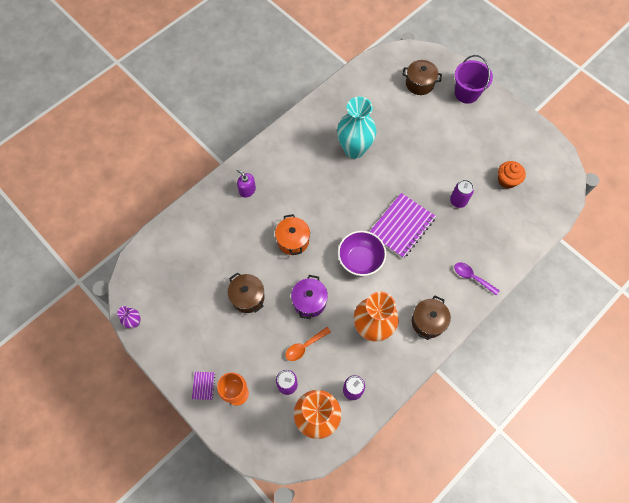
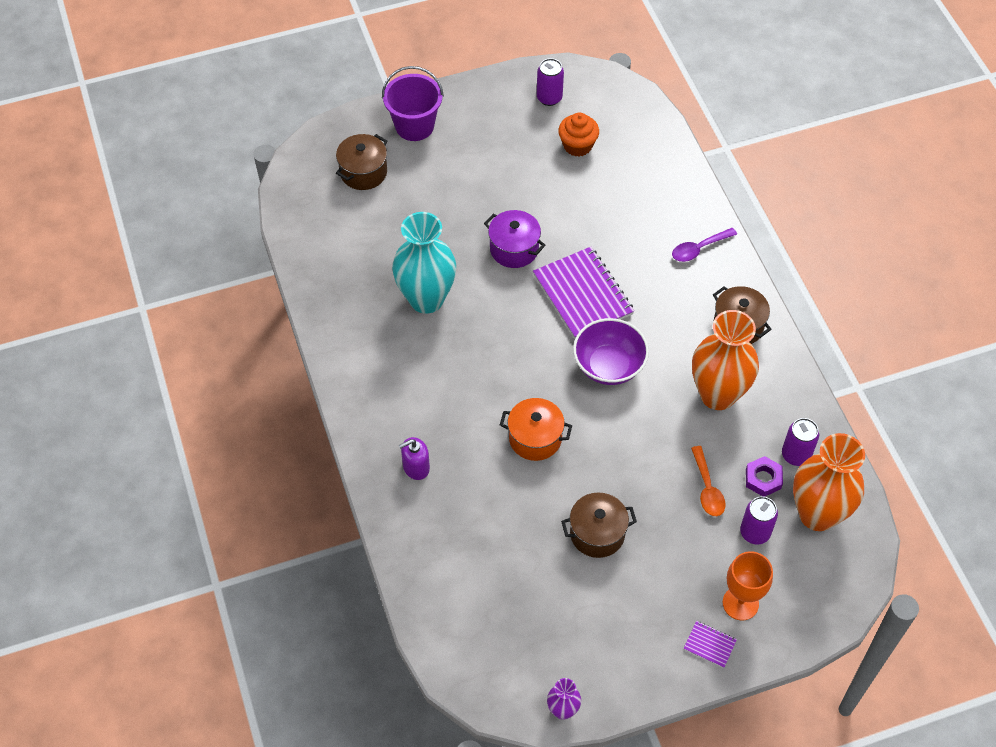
camera: 65 degrees left, 10 degrees down
(309, 301) = (642, 455): purple pot -> purple pot (514, 249)
(326, 376) = (763, 479): none -> purple nut
(458, 201) = (579, 213): purple can -> purple can (549, 98)

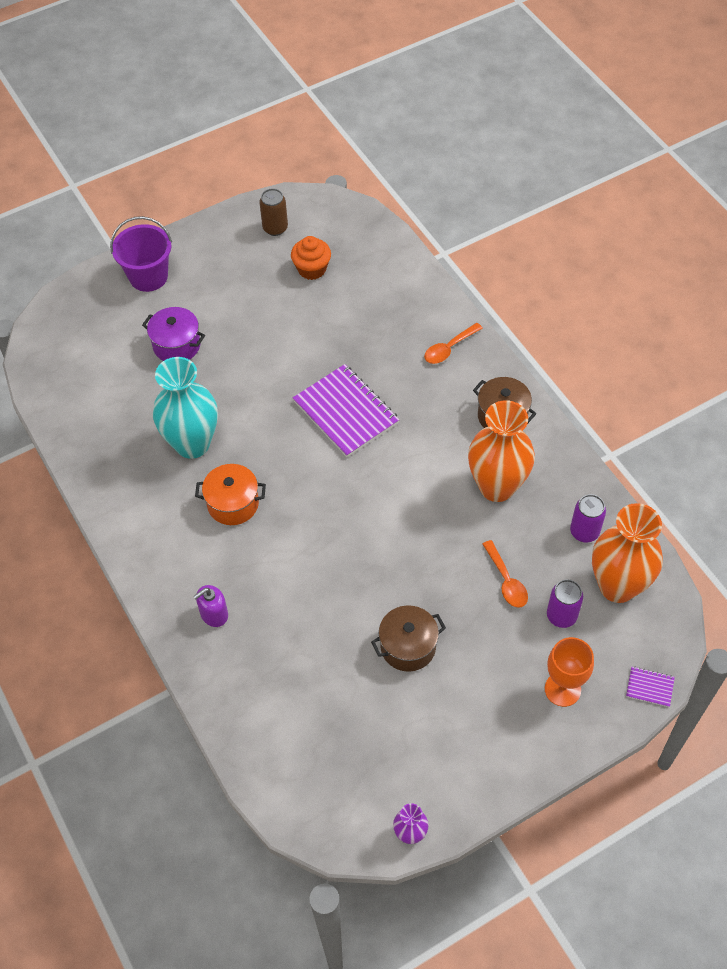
camera: 10 degrees left, 0 degrees up
(363, 172) = (106, 330): brown pot -> none
(514, 249) = (270, 379): purple pot -> purple pot (176, 345)
(535, 438) = (327, 563): orange pot -> orange pot (233, 504)
(549, 98) = (275, 228): purple can -> brown can
(609, 366) = (385, 477): purple bowl -> none
(699, 249) = (449, 348): purple spoon -> orange spoon
(709, 645) = (541, 737): purple notebook -> purple notebook (649, 687)
(763, 479) = (558, 561): purple nut -> none

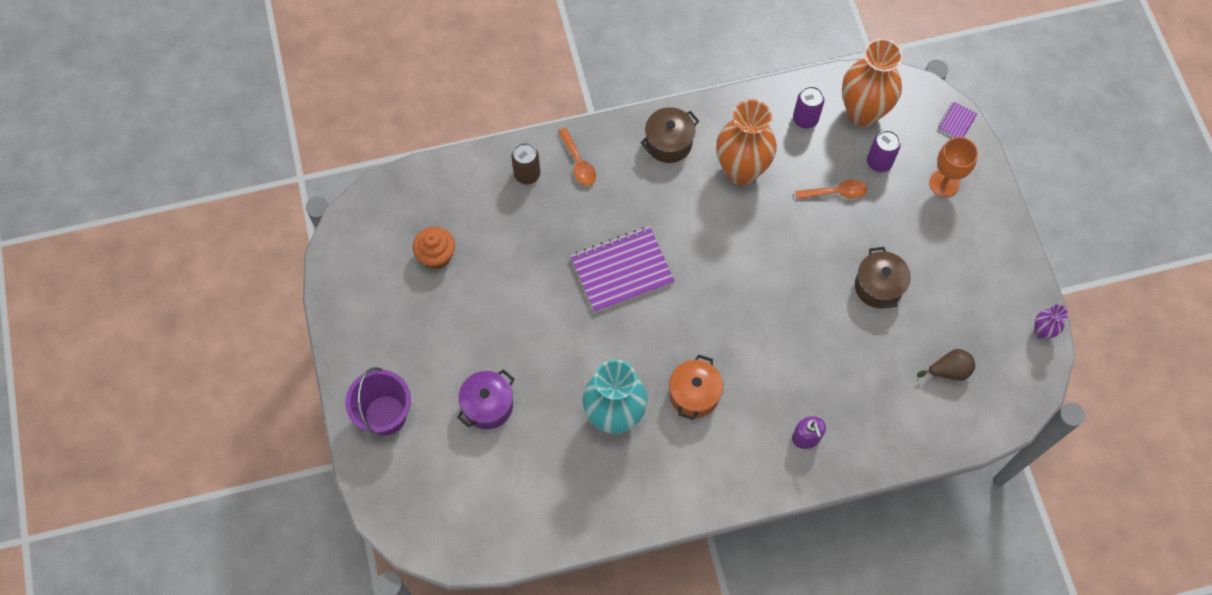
camera: 75 degrees left, 10 degrees up
(275, 228) = (368, 276): brown can -> brown can (527, 174)
(329, 740) = (949, 371): none -> brown pear

